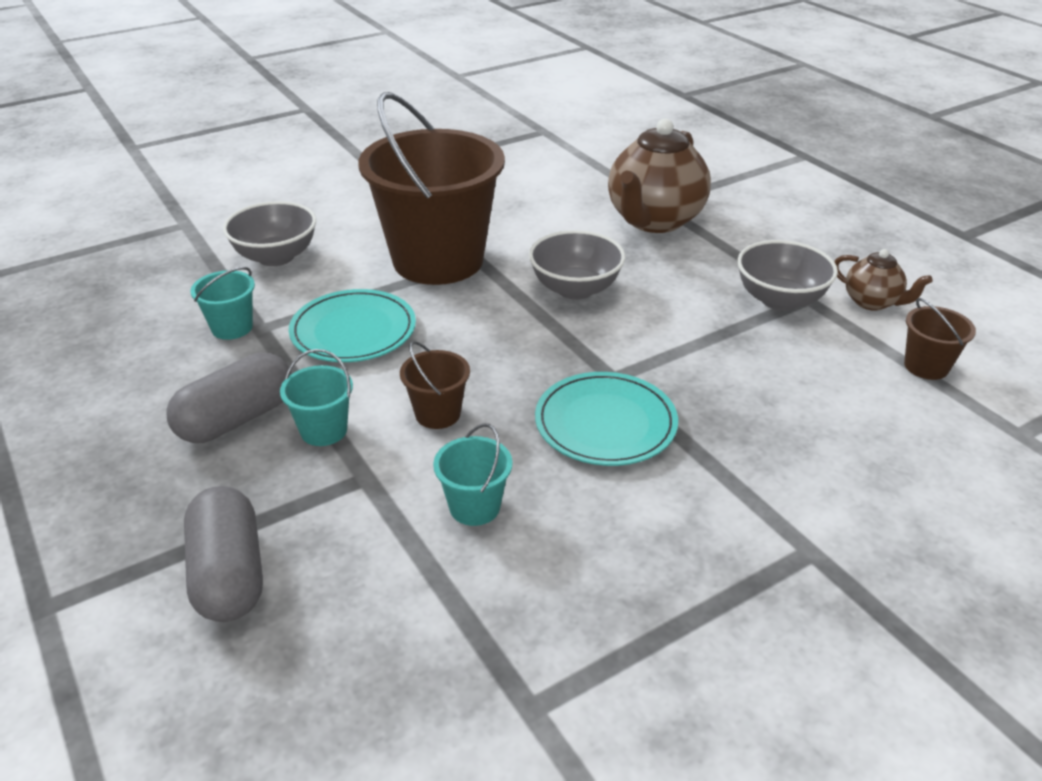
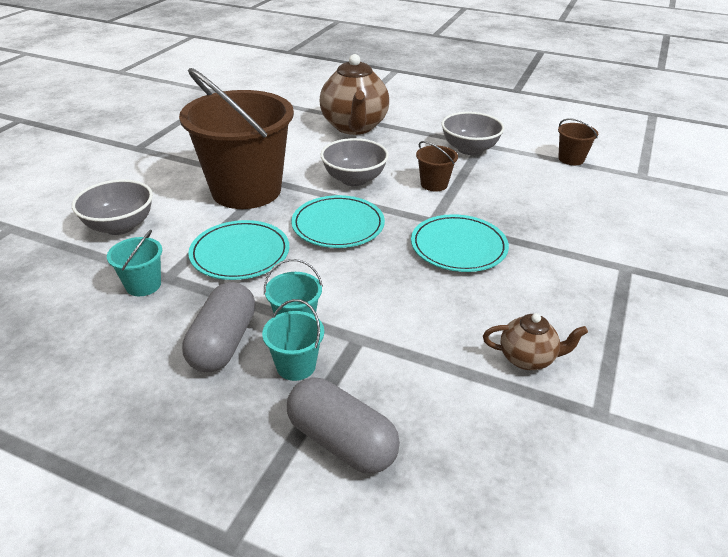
camera: 35 degrees left, 0 degrees up
(438, 414) = (358, 281): brown bucket -> brown bucket (434, 184)
(474, 507) = (443, 324): turquoise bucket -> turquoise bucket (296, 366)
(491, 339) = (338, 225): none -> turquoise plate
(872, 302) = (513, 136): brown teapot -> brown teapot (527, 359)

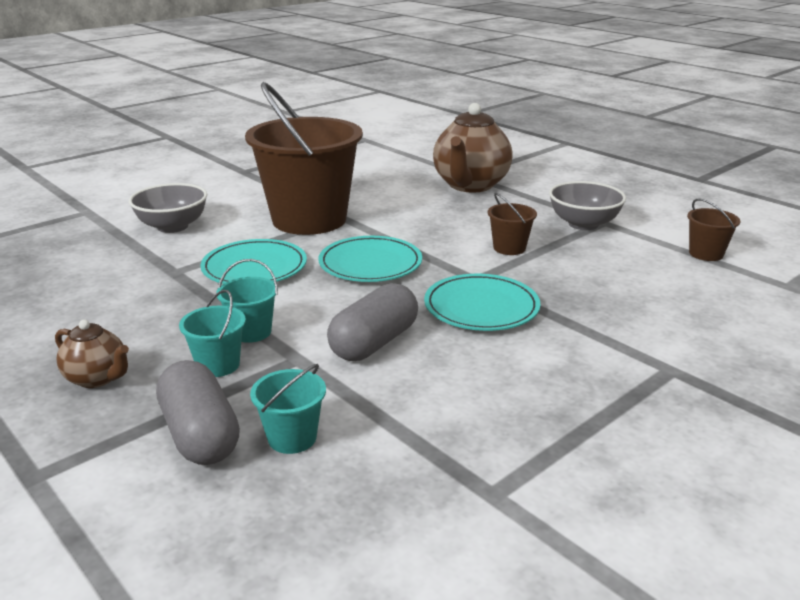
camera: 25 degrees right, 10 degrees down
(143, 285) = (149, 273): turquoise bucket -> turquoise bucket (292, 438)
(223, 343) = (173, 331): grey capsule -> grey capsule (374, 343)
(354, 179) = (425, 229): grey bowl -> none
(527, 359) = (459, 421): brown teapot -> brown teapot (97, 378)

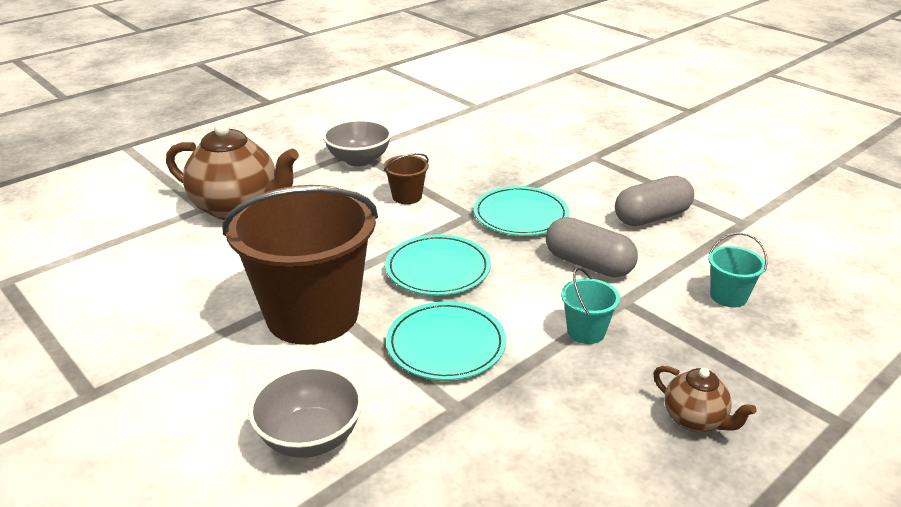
camera: 90 degrees left, 5 degrees up
(97, 378) = (695, 420): brown teapot -> brown teapot turned 105 degrees clockwise
(200, 434) = (745, 340): grey capsule -> grey capsule (651, 217)
(218, 365) = (647, 345): turquoise bucket -> none
(706, 254) = (424, 122): brown bucket -> none

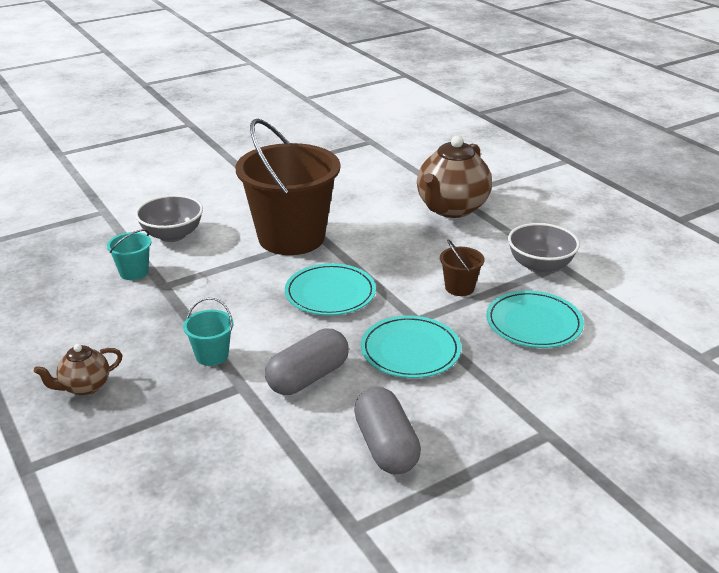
camera: 100 degrees right, 0 degrees up
(446, 345) = (231, 287): turquoise plate -> turquoise plate (533, 323)
(728, 296) = (218, 459): turquoise bucket -> turquoise bucket (134, 272)

